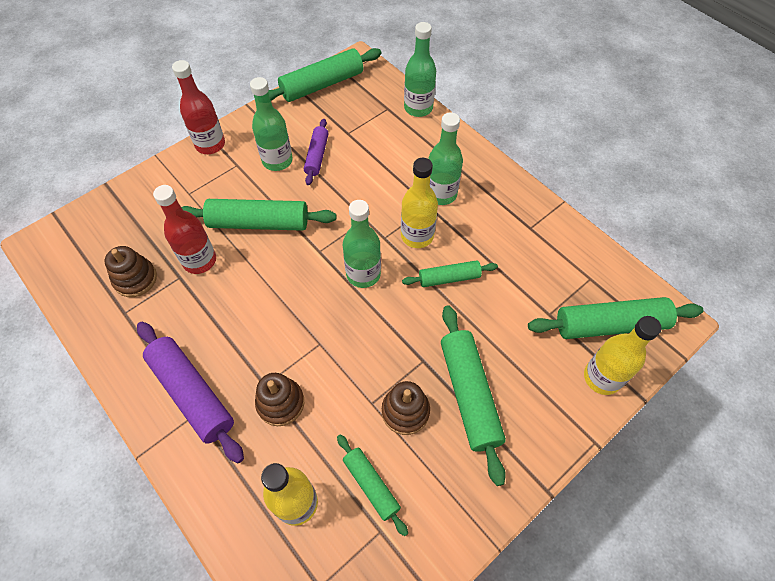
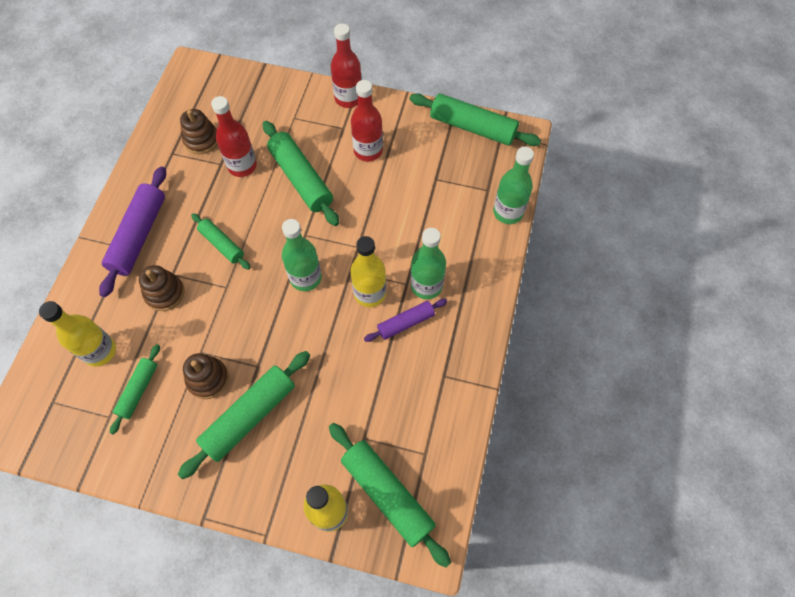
camera: 55 degrees right, 5 degrees up
(277, 161) = (368, 151): green bottle -> red bottle
(317, 156) = (394, 173): purple rolling pin -> purple rolling pin (406, 323)
(449, 278) = (345, 341): green rolling pin -> green rolling pin (222, 244)

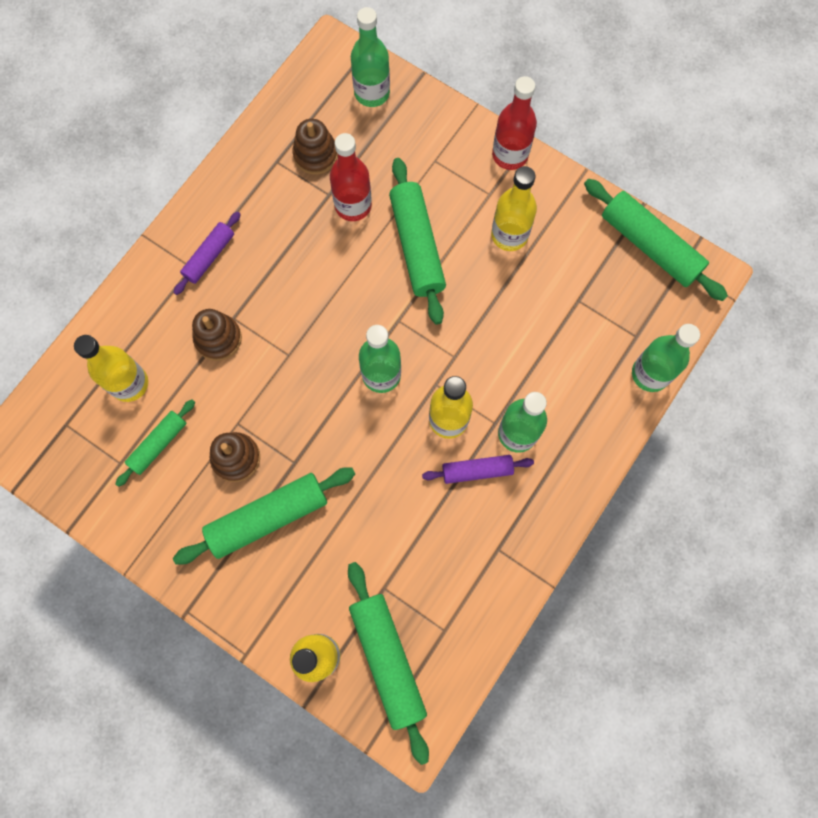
camera: 20 degrees right, 10 degrees up
(139, 235) = (209, 256): purple rolling pin -> purple rolling pin, size x0.58
(222, 244) = (299, 300): green rolling pin -> none
(231, 87) = (372, 93): none -> green bottle
(368, 151) = (509, 235): red bottle -> yellow bottle

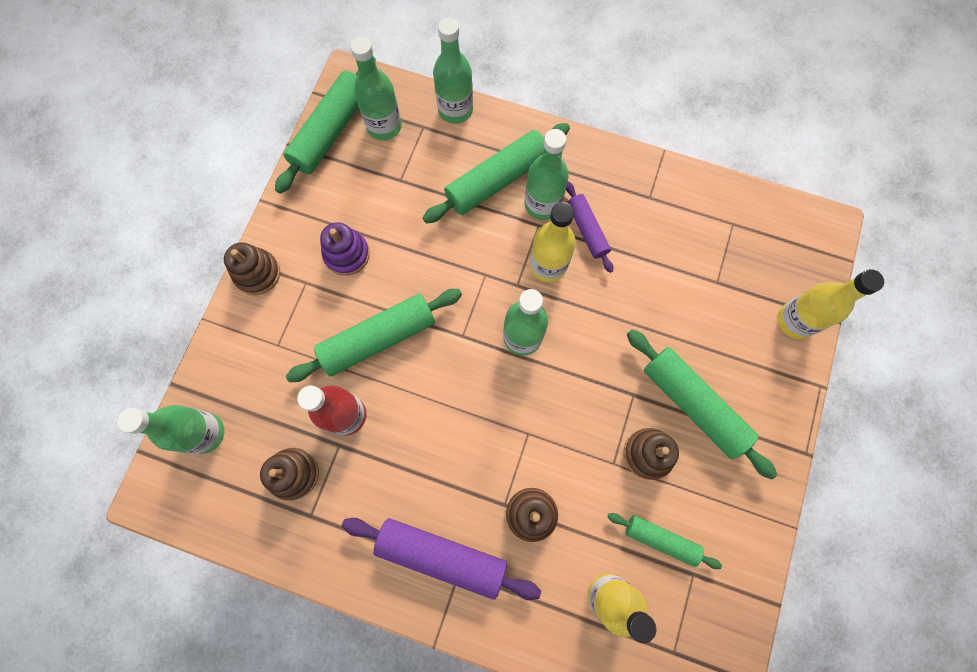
camera: 105 degrees left, 0 degrees up
(209, 256) = (441, 556): purple rolling pin -> purple rolling pin, size x1.72
(387, 659) = (775, 264): green rolling pin -> green rolling pin (497, 180)
(509, 235) = (347, 254): yellow bottle -> purple stacking toy
(510, 155) = (257, 273): red bottle -> brown stacking toy
(645, 298) = (384, 126): none -> green bottle

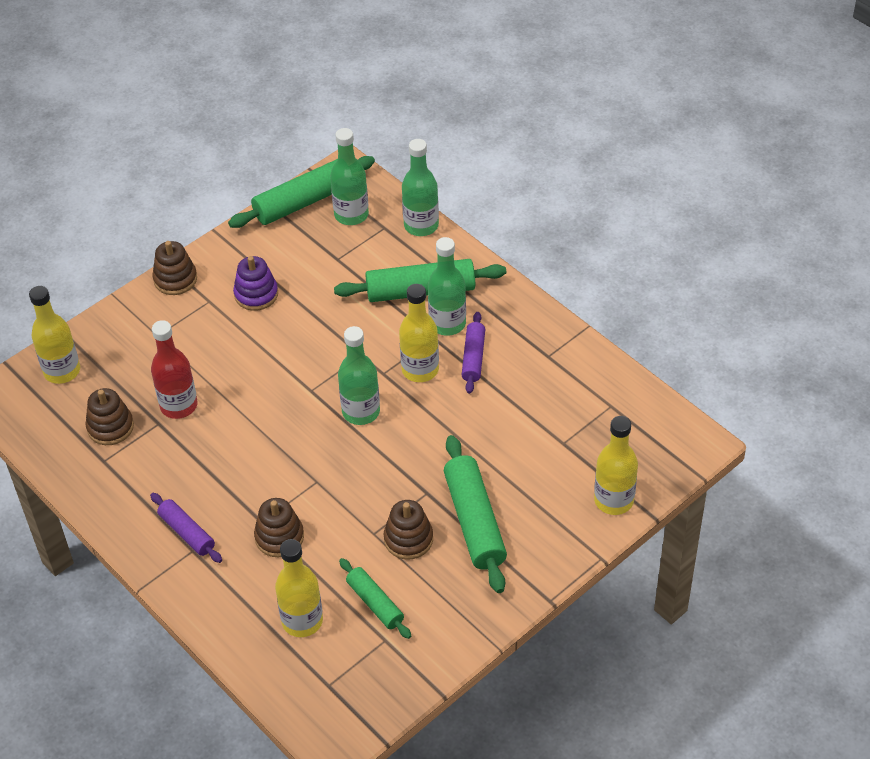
camera: 30 degrees right, 25 degrees down
(205, 433) = (62, 371): green bottle -> yellow bottle
(378, 339) = (240, 364): green rolling pin -> none
(441, 556) = (187, 533): purple rolling pin -> purple rolling pin, size x0.58

